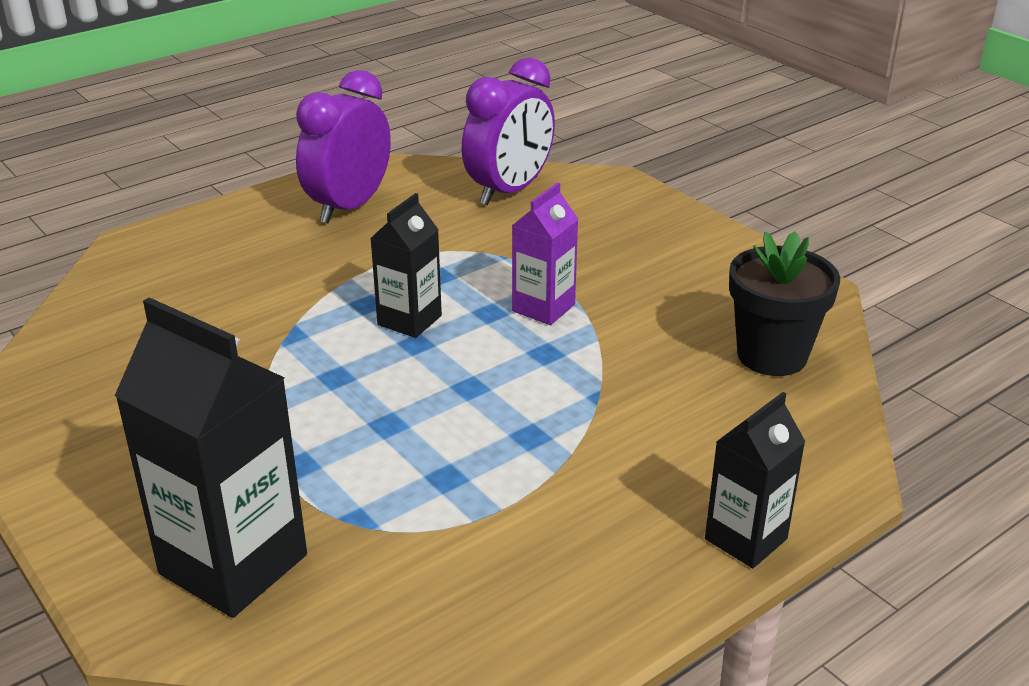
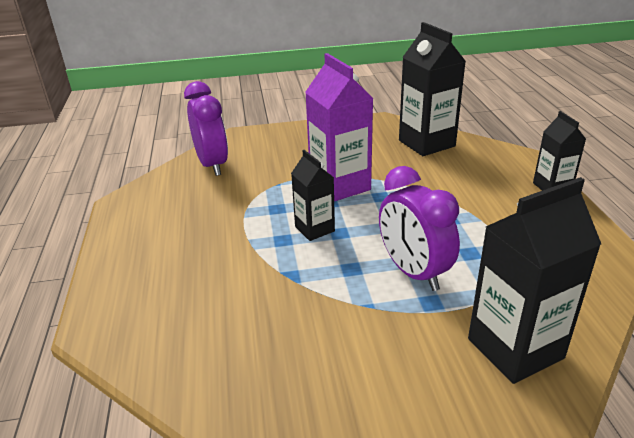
camera: 60 degrees left, 0 degrees up
(349, 207) = (163, 220): purple clock -> purple clock (413, 272)
(543, 308) = (340, 186): purple carton -> purple carton, size x1.72
(772, 355) = (426, 143): black flower pot -> black carton

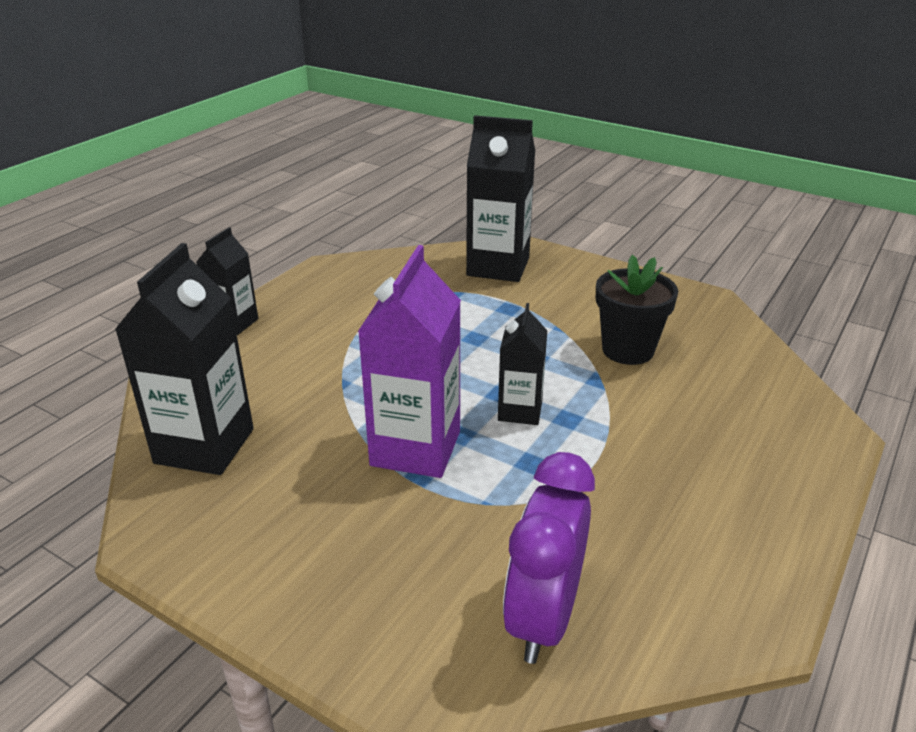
camera: 140 degrees left, 0 degrees up
(294, 315) = (627, 350): none -> black flower pot
(413, 272) = (488, 329): purple clock -> none

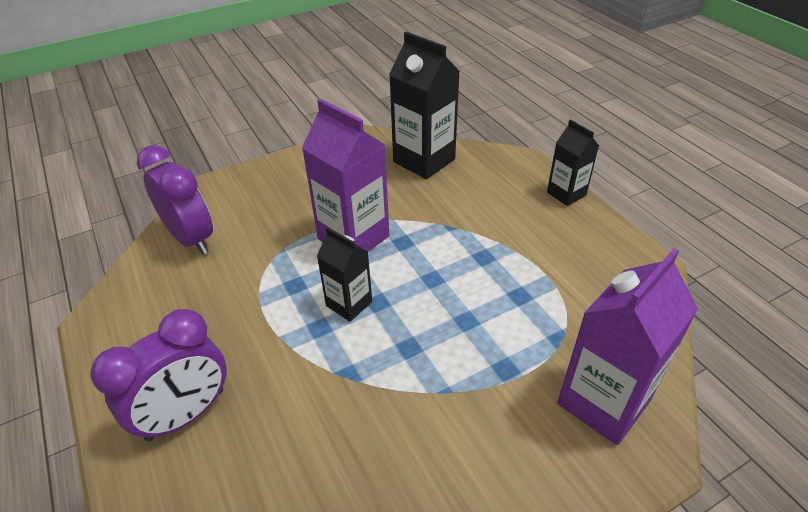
camera: 120 degrees right, 10 degrees up
(498, 267) = (603, 402): black carton -> purple carton
(627, 350) = (373, 427): black flower pot -> none
(745, 456) = (186, 414): none -> purple clock

